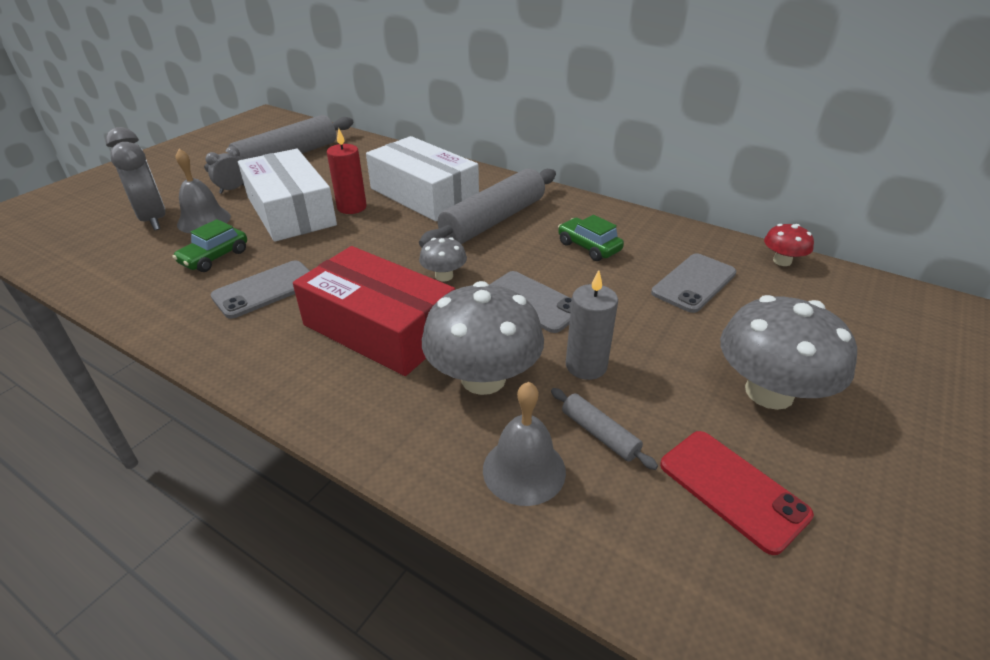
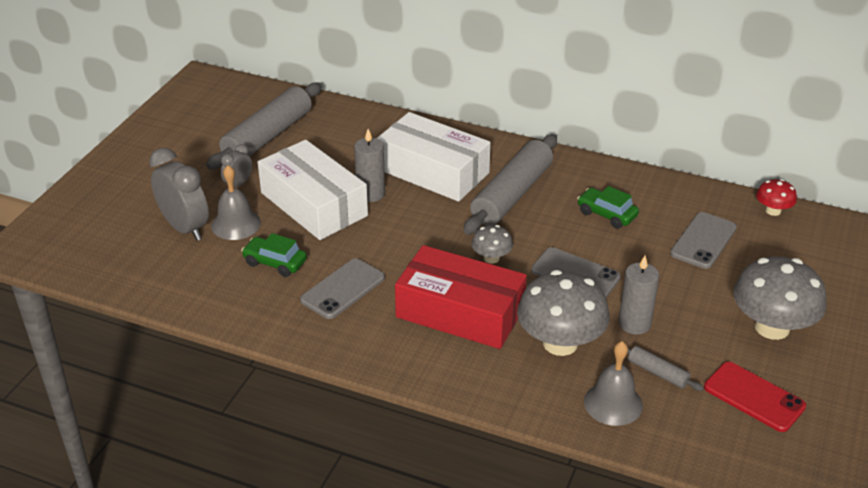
camera: 10 degrees left, 0 degrees up
(214, 257) = (275, 263): green car -> green car turned 90 degrees clockwise
(352, 207) = (370, 194): red candle -> grey candle

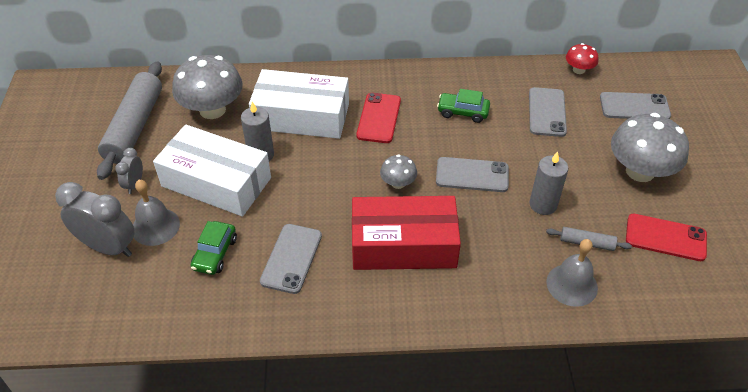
camera: 25 degrees left, 10 degrees up
(275, 263) = (215, 253): green car -> green car turned 75 degrees counterclockwise
(512, 195) = (379, 118): grey rolling pin -> red phone
(560, 343) = (499, 244): grey mushroom -> grey mushroom (212, 110)
(814, 264) = (634, 107): none -> grey phone

